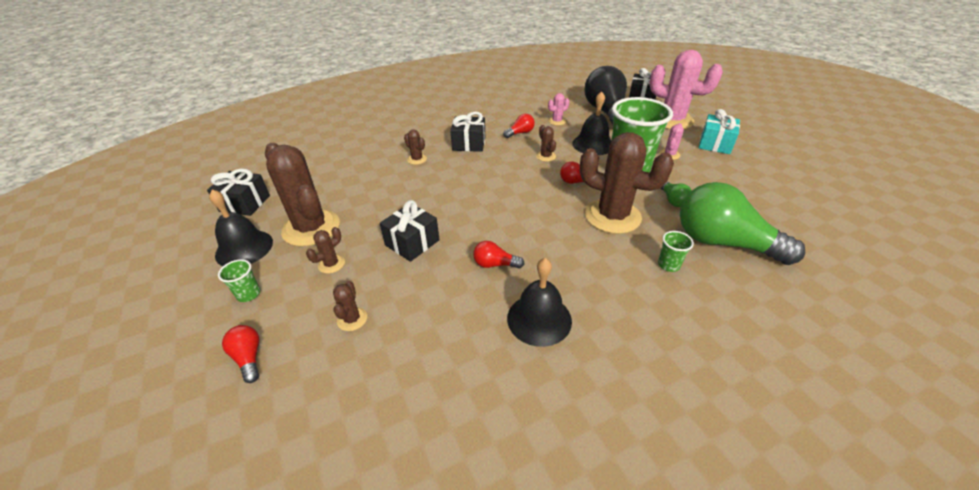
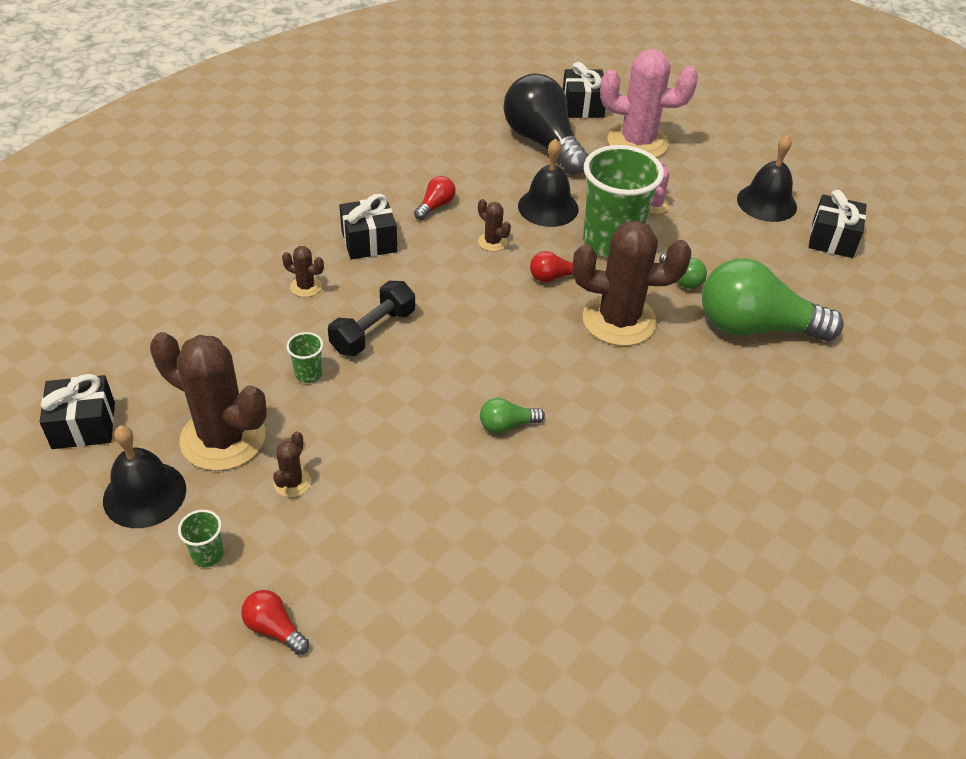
camera: 25 degrees left, 5 degrees up
(352, 319) = (371, 545): brown cactus -> none
(412, 242) = (383, 423): black gift -> black gift (832, 239)
(441, 189) = (373, 331): none -> black dumbbell
(495, 264) = (507, 425): red light bulb -> green light bulb
(539, 319) = (592, 480): black bell -> black bell (766, 202)
(557, 121) = (479, 173): pink cactus -> none
(668, 265) = (706, 372): green cup -> green cup (308, 374)
(715, 144) = (705, 175): turquoise gift -> none

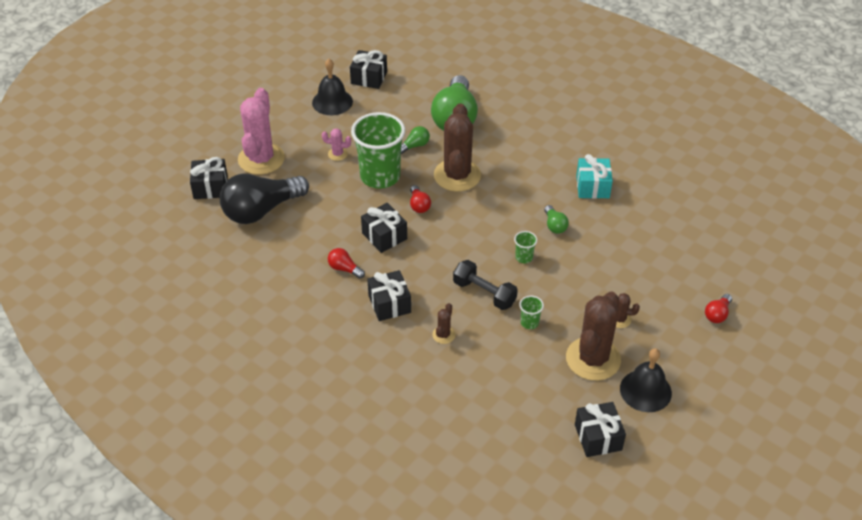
camera: 90 degrees left, 0 degrees up
(208, 554) = (680, 351): green cup -> green cup (524, 257)
(492, 242) = (384, 236): brown cactus -> black gift
(548, 207) = (342, 207): black bell -> none
(601, 488) = (592, 187): none -> turquoise gift

